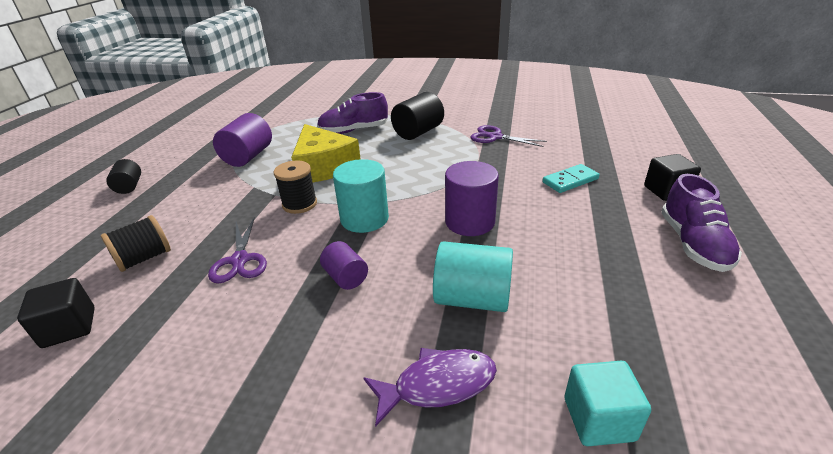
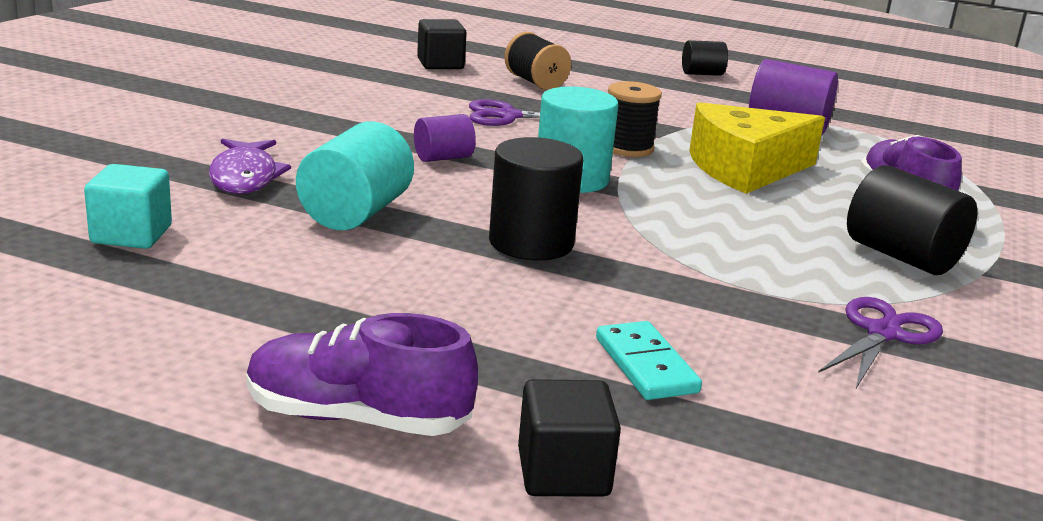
camera: 95 degrees right, 10 degrees down
(470, 222) = (531, 242): purple cylinder -> black cylinder

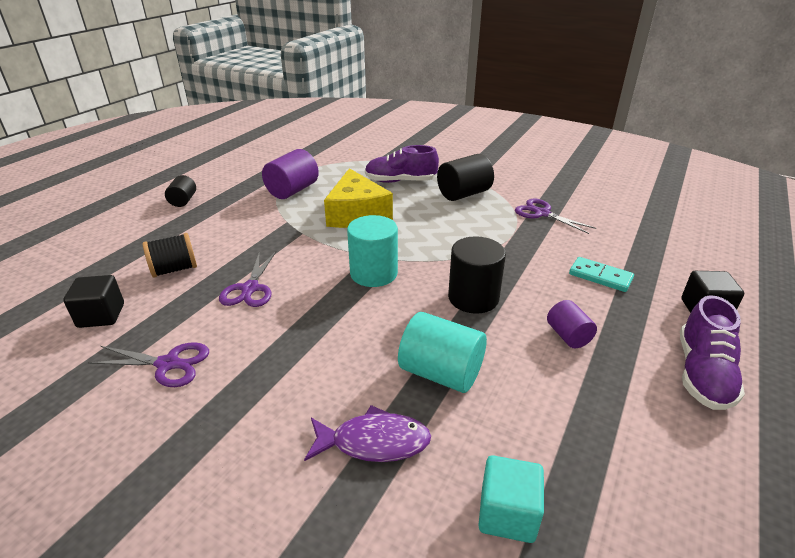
camera: 80 degrees left, 10 degrees up
(366, 93) = (168, 364): none -> purple scissors
(443, 158) = (334, 325): purple cylinder -> purple cylinder (568, 336)
(627, 148) = (321, 247): black spool -> none
(645, 365) = (600, 276): turquoise domino -> turquoise domino turned 45 degrees clockwise

